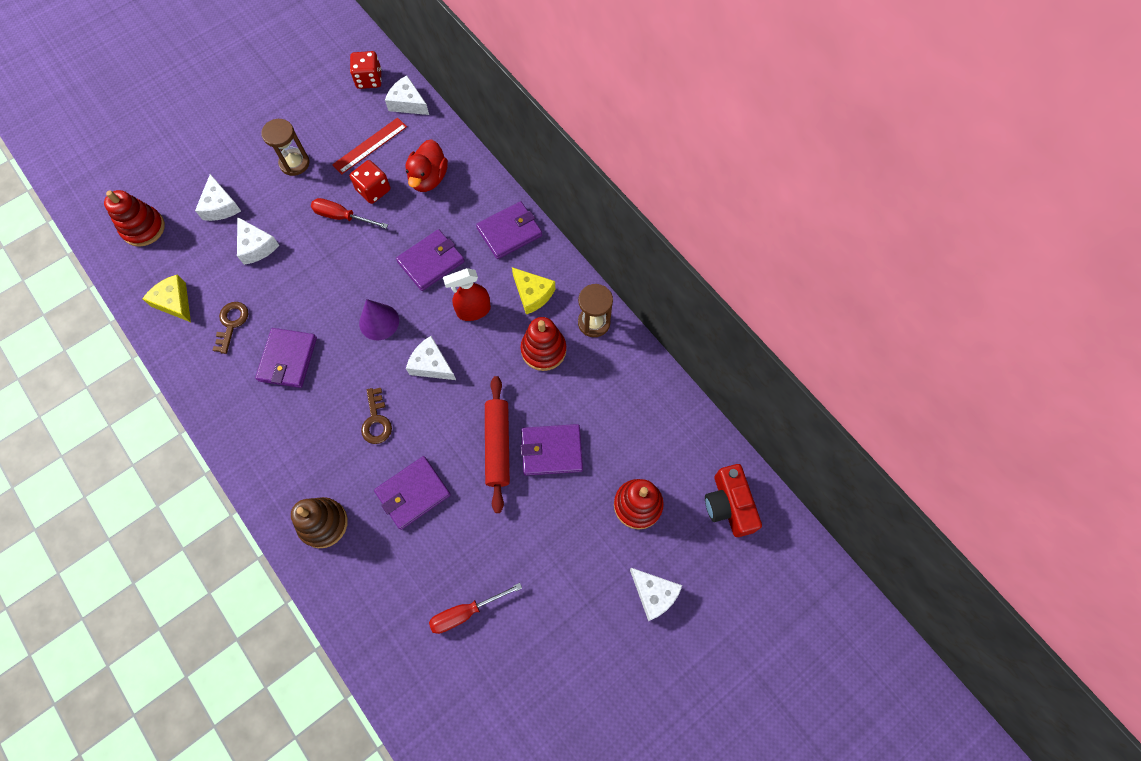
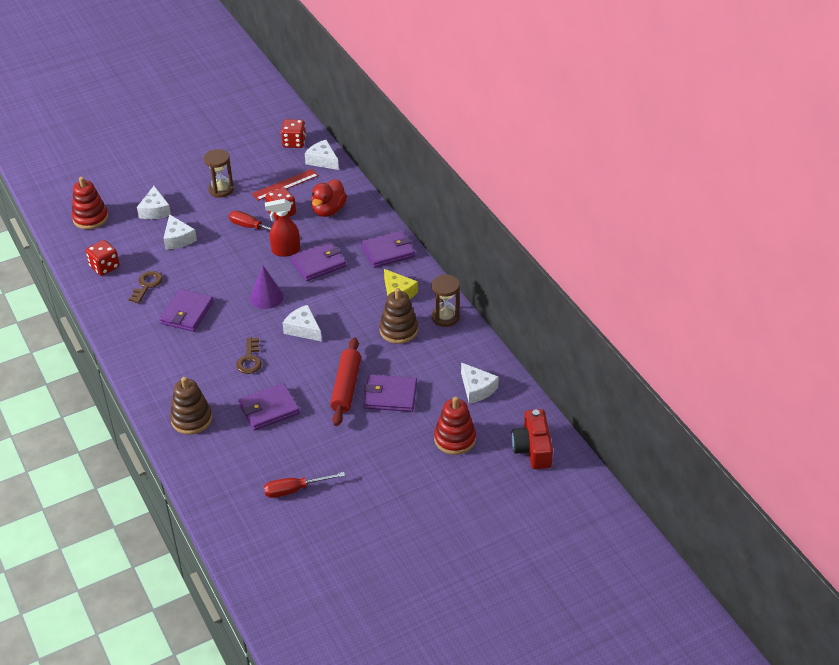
camera: 10 degrees right, 25 degrees down
(174, 302) = (104, 267): yellow cheese -> red dice
(473, 311) = (346, 299): red spray bottle -> red spray bottle (285, 251)
(543, 350) = (398, 330): red stacking toy -> brown stacking toy
(654, 594) = (455, 498): white cheese -> white cheese (477, 389)

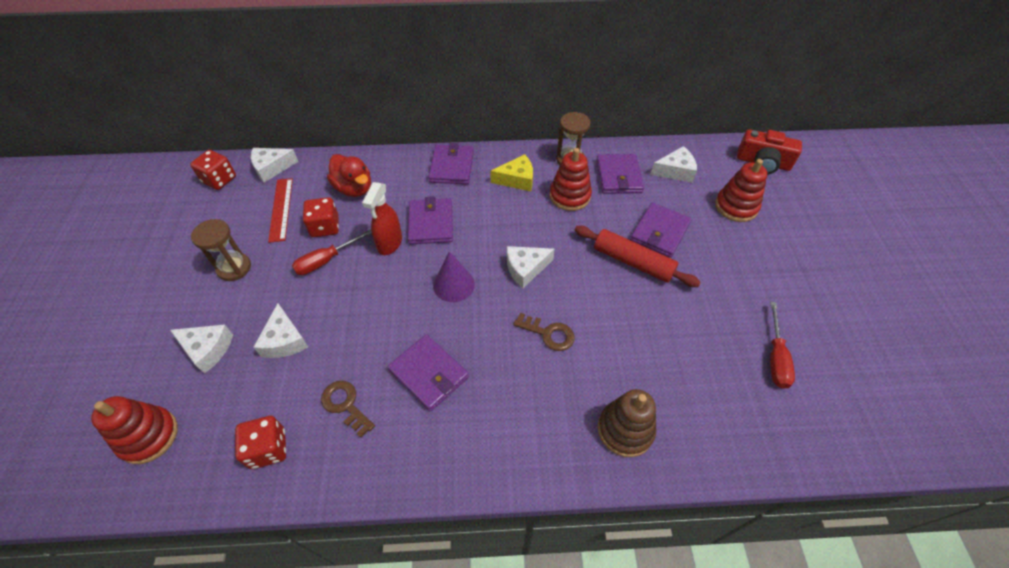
camera: 65 degrees left, 10 degrees up
(178, 239) = (284, 340): white cheese -> white cheese turned 75 degrees clockwise
(269, 409) = (639, 341): purple wallet -> purple wallet (618, 176)
(398, 330) = (570, 196): brown stacking toy -> red stacking toy

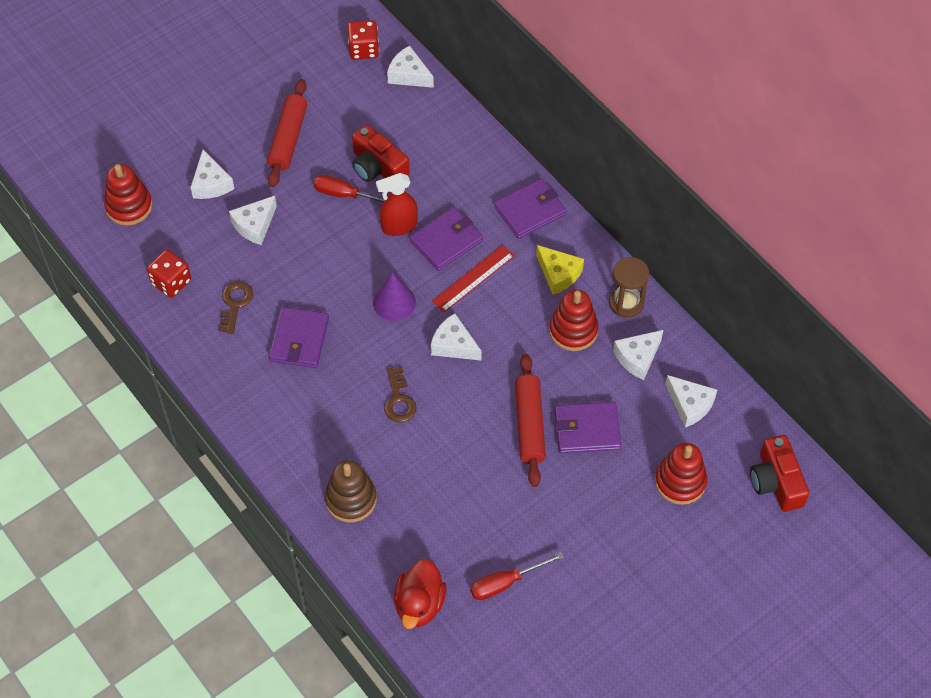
camera: 55 degrees right, 5 degrees up
(234, 268) = (288, 139): brown hourglass -> red rolling pin
(281, 209) = (370, 120): red ruler -> red ruler (473, 278)
(325, 227) = (378, 167): red dice -> red camera
(354, 189) = (437, 155): red duck -> red duck (419, 604)
(618, 176) = (637, 358): purple wallet -> white cheese

